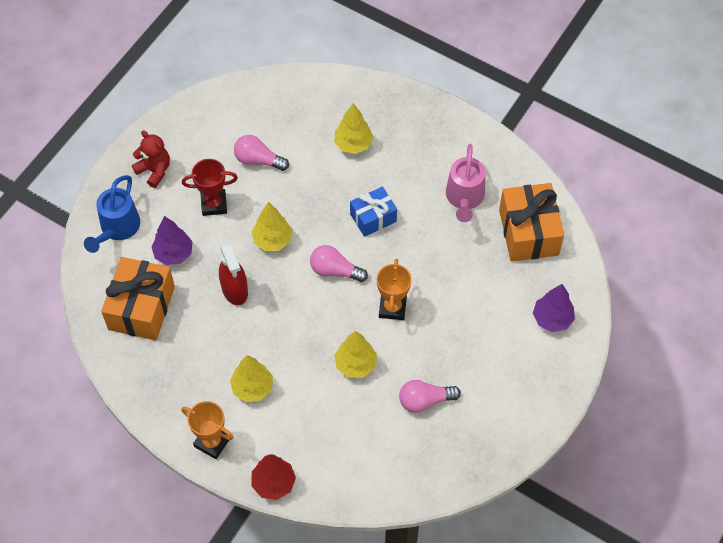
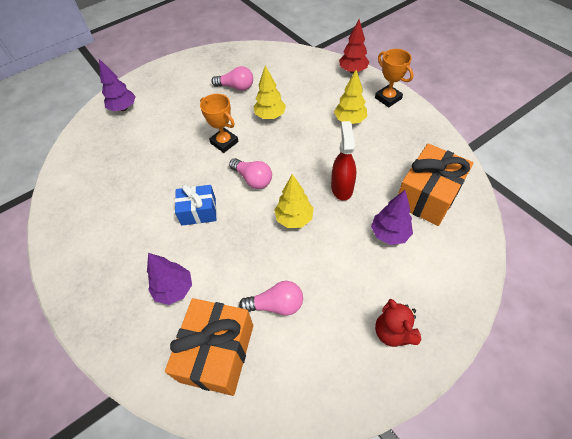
camera: 155 degrees left, 5 degrees down
(117, 228) = (443, 276): blue watering can -> none
(214, 204) = (338, 270): red trophy -> none
(258, 160) = (276, 305): pink light bulb -> pink light bulb turned 45 degrees counterclockwise
(353, 144) = (174, 289): yellow tree -> purple tree
(392, 308) = (224, 142): orange trophy -> orange trophy turned 75 degrees counterclockwise
(464, 198) = (115, 204): pink watering can -> none
(528, 232) = (90, 164): orange gift -> orange gift (217, 353)

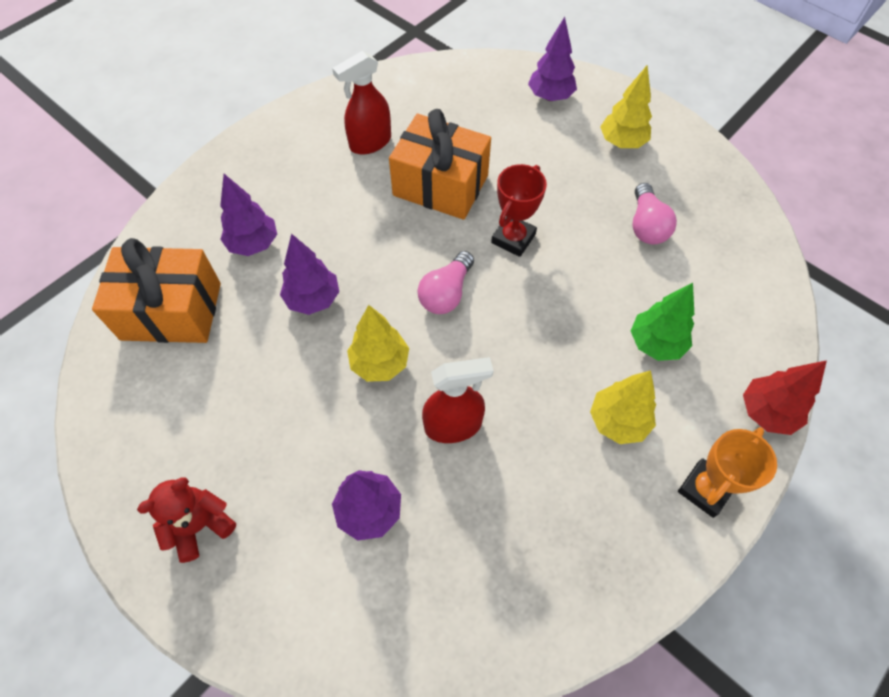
camera: 75 degrees right, 5 degrees up
(112, 206) = (370, 143): none -> red spray bottle
(198, 211) = (375, 239): blue gift -> none
(224, 142) = (513, 238): orange trophy -> red trophy
(236, 252) = (313, 299): none -> purple tree
(270, 116) = (591, 290): yellow tree -> yellow tree (622, 143)
(276, 305) = (237, 364): pink light bulb -> none
(309, 98) = (655, 343): none -> green tree
(427, 196) = (460, 575): orange gift -> orange gift (440, 185)

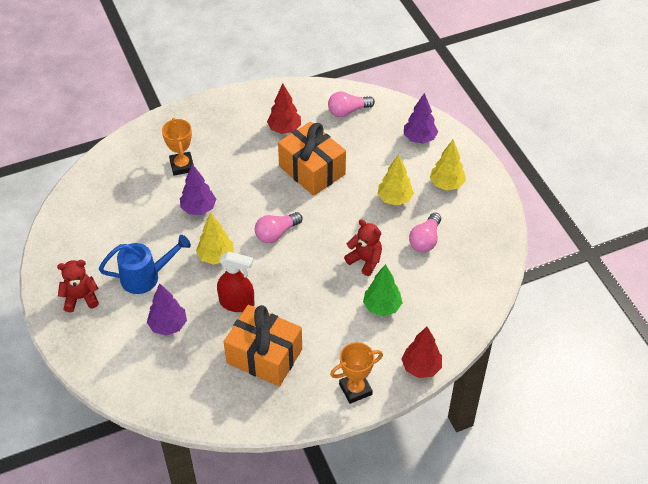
camera: 25 degrees right, 10 degrees down
(171, 311) = (118, 186): orange gift -> orange gift (264, 356)
(254, 244) = (182, 166): purple tree -> orange trophy
(289, 442) = (146, 277): none -> blue watering can
(370, 143) = (284, 129): red spray bottle -> red tree
(439, 92) = (348, 111): none -> pink light bulb
(513, 238) = (336, 217): red trophy -> none
(590, 284) = (365, 260): none -> red teddy bear
(618, 421) = (330, 337): yellow tree -> yellow tree (394, 199)

